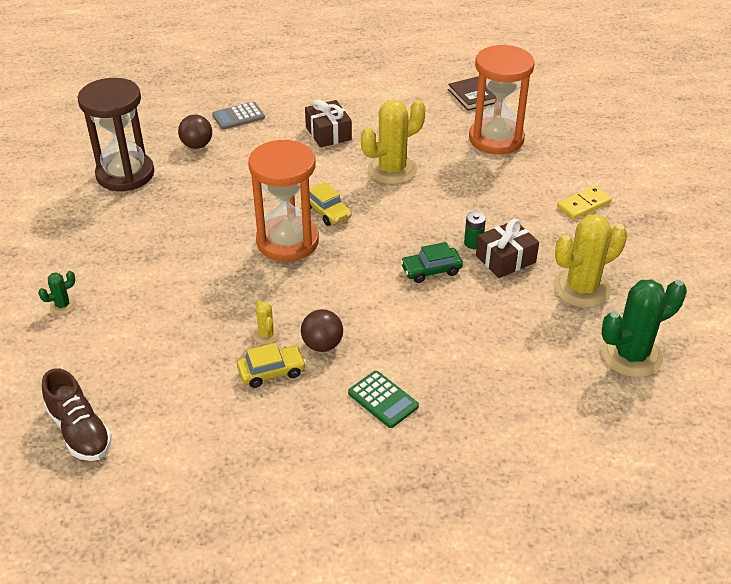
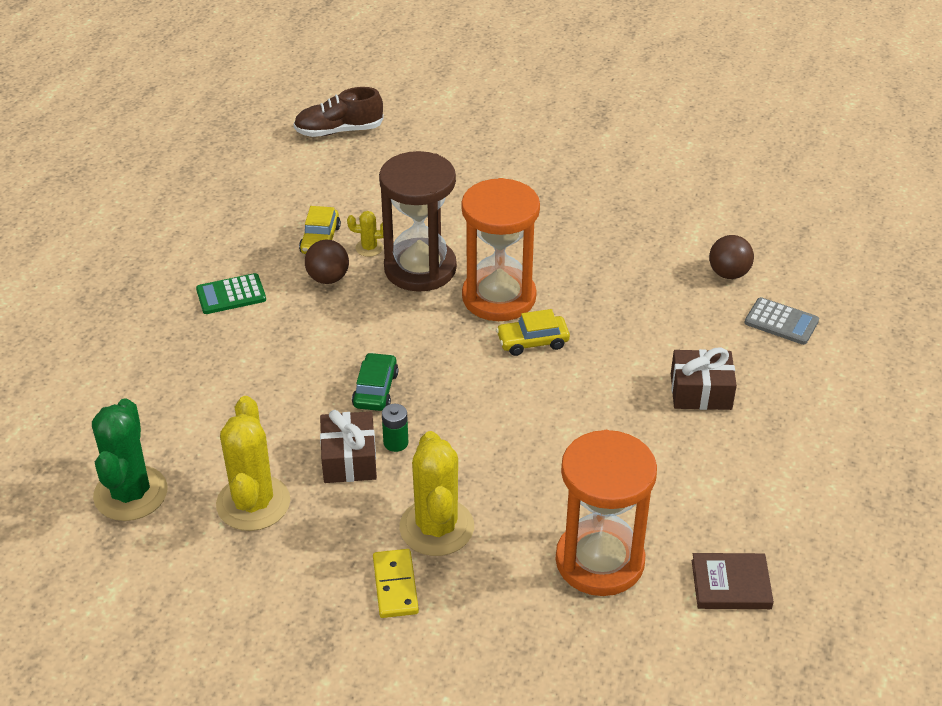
camera: 115 degrees right, 0 degrees up
(63, 305) = (499, 143): green cactus -> none
(125, 174) = (695, 211): brown hourglass -> brown hourglass (420, 268)
(238, 116) = (781, 322): grey calculator -> grey calculator turned 120 degrees clockwise
(392, 170) = (584, 424): yellow cactus -> yellow cactus (436, 527)

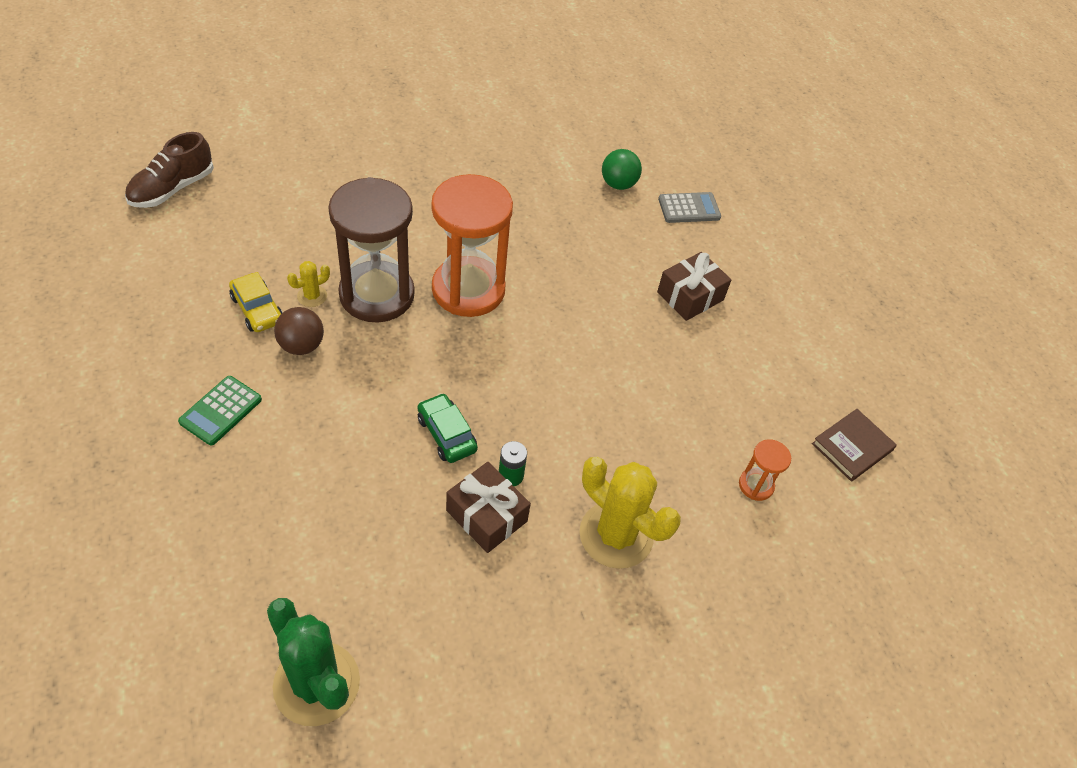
camera: 45 degrees left, 10 degrees up
(253, 503) = (444, 614): yellow cactus -> none
(395, 585) = (635, 612): yellow domino -> none
(532, 341) = (532, 317): yellow car -> none
(599, 561) = (756, 485): orange hourglass -> orange hourglass, size x0.43
(728, 273) = (618, 184): brown ball -> green ball

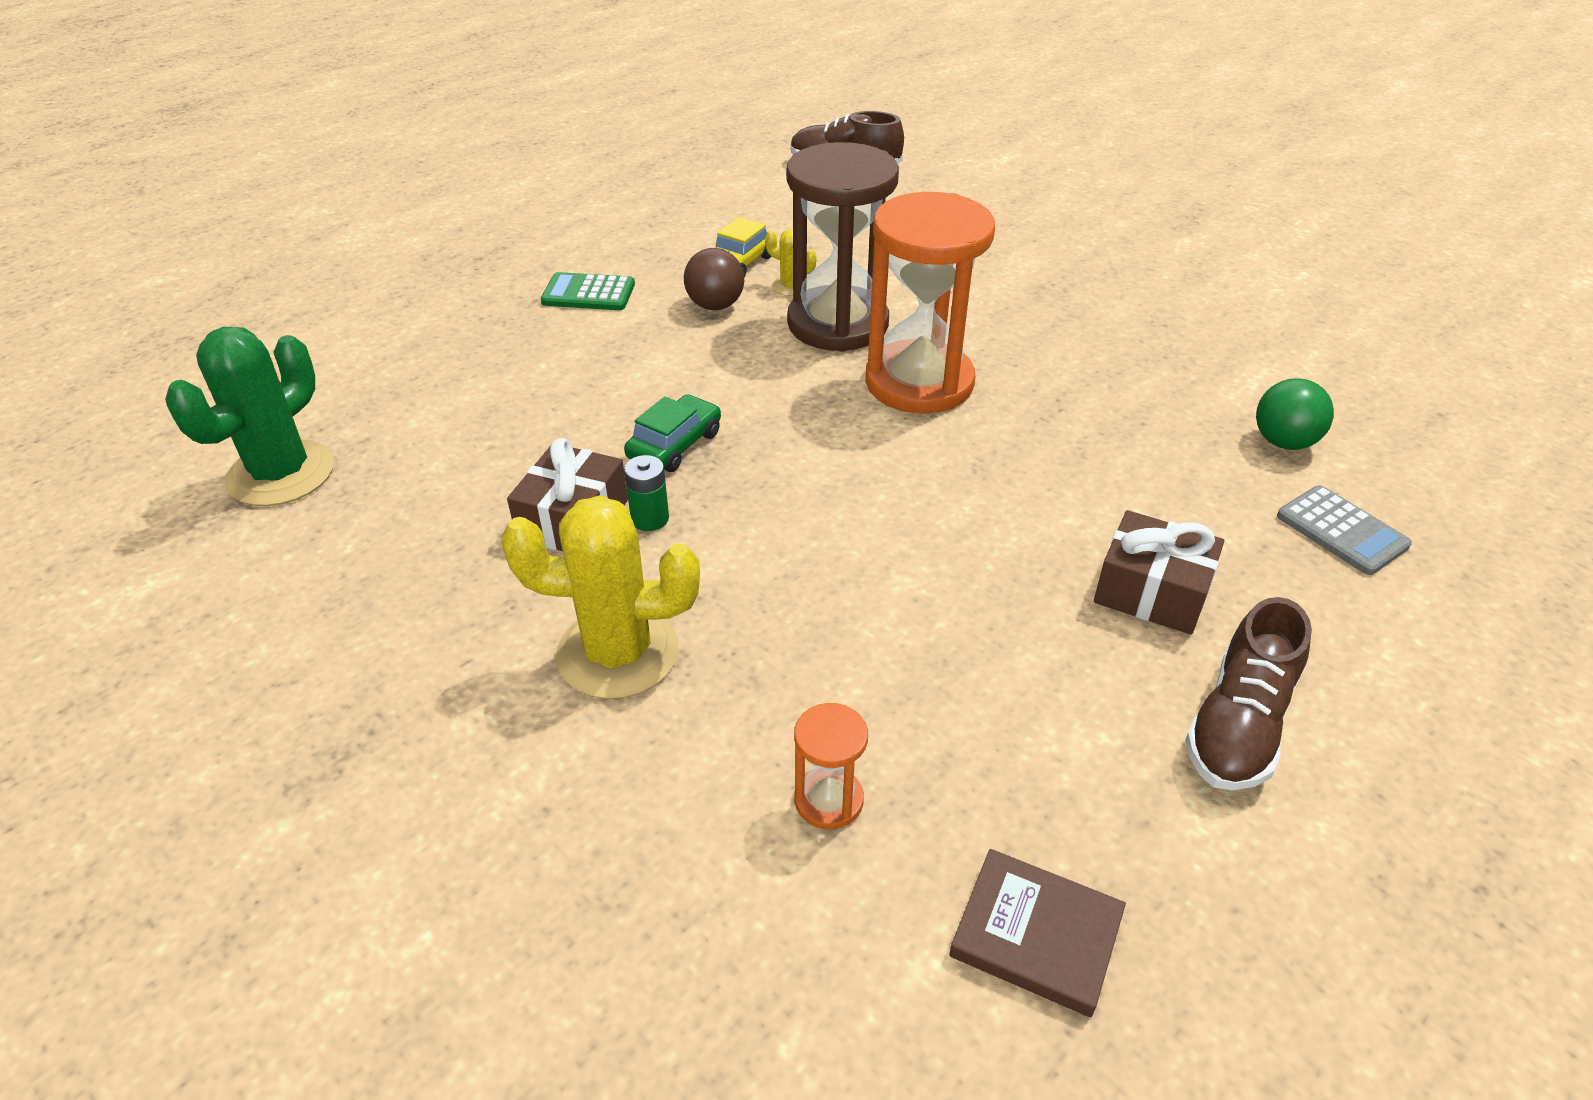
camera: 70 degrees right, 10 degrees down
(616, 535) = (618, 653): yellow cactus -> yellow cactus turned 75 degrees clockwise
(780, 318) = (1238, 725): none -> brown shoe

